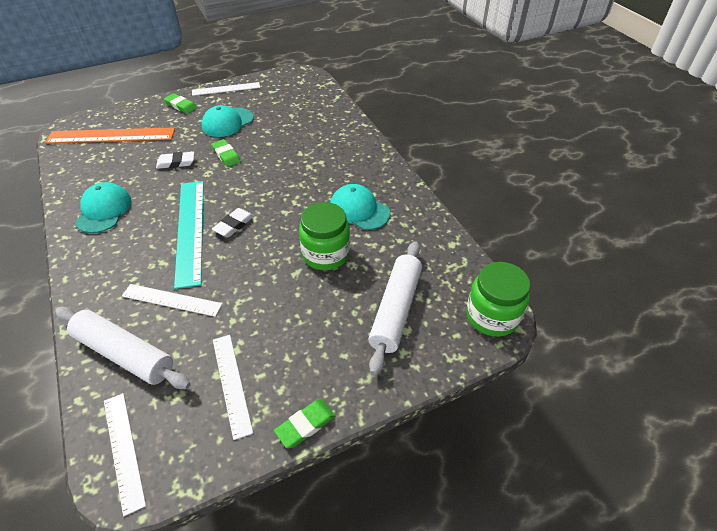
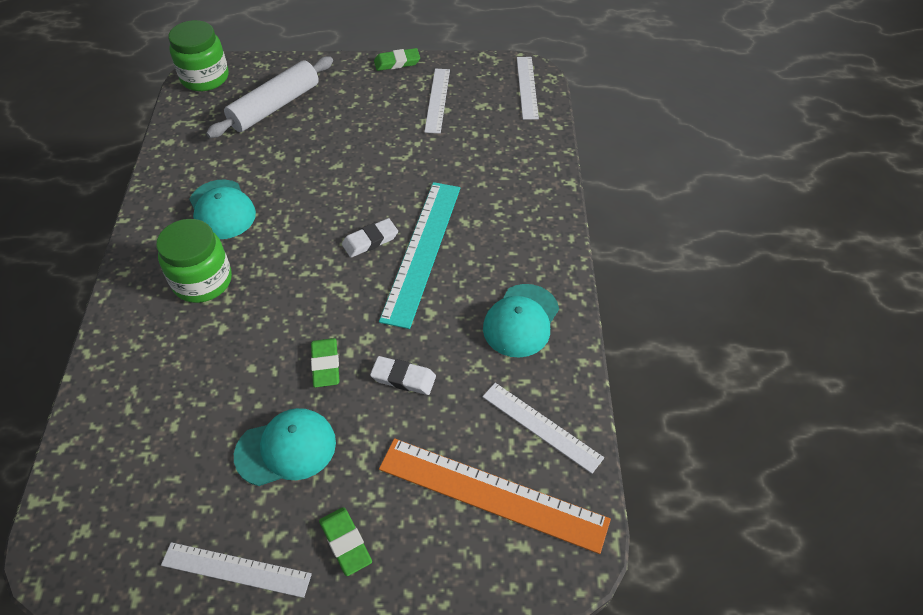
camera: 155 degrees left, 5 degrees up
(124, 354) = (518, 146): white rolling pin -> none
(172, 300) = (465, 178): white ruler -> white ruler (541, 427)
(326, 254) = (296, 173): green jar -> green jar (202, 281)

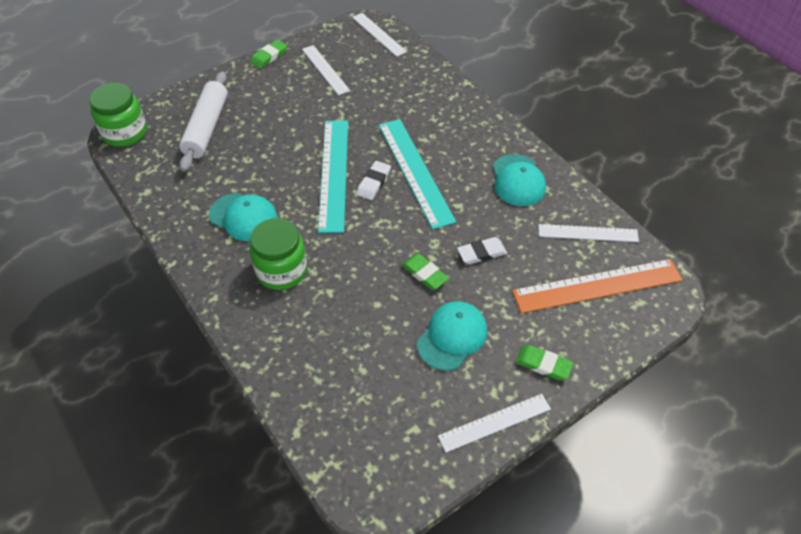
camera: 35 degrees left, 0 degrees up
(342, 211) = (334, 174): none -> turquoise ruler

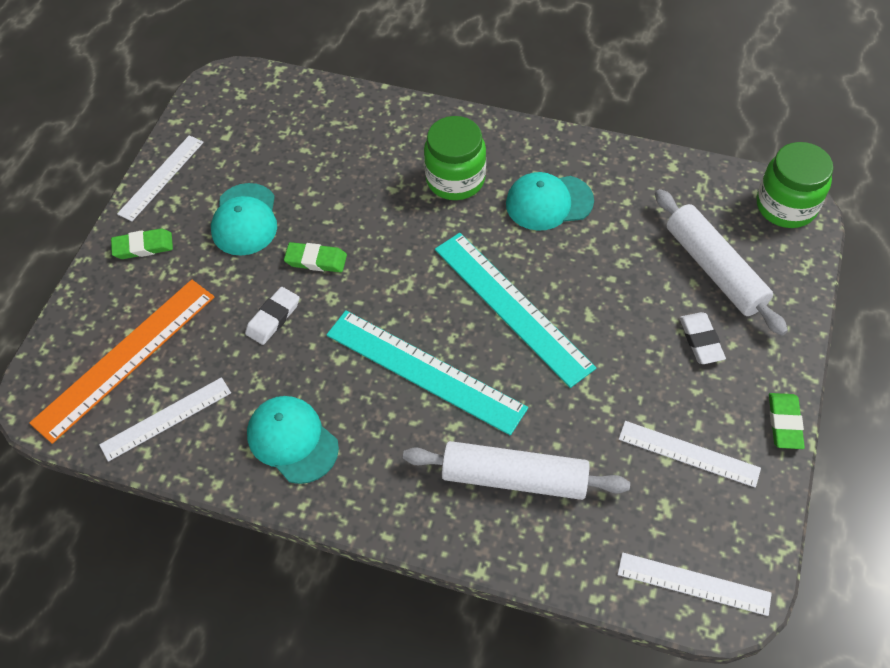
camera: 145 degrees right, 5 degrees up
(374, 182) = (458, 325): white eraser -> white eraser (701, 340)
(416, 104) = (514, 478): none -> white rolling pin

